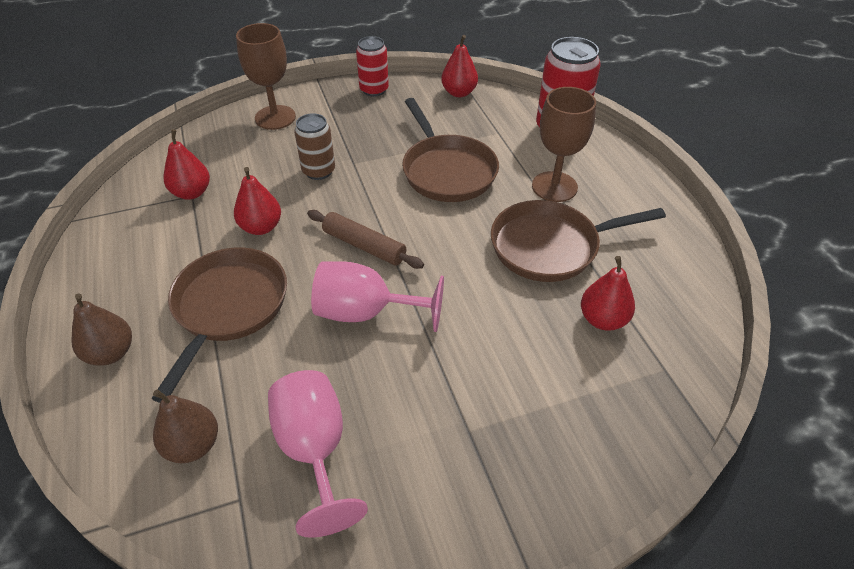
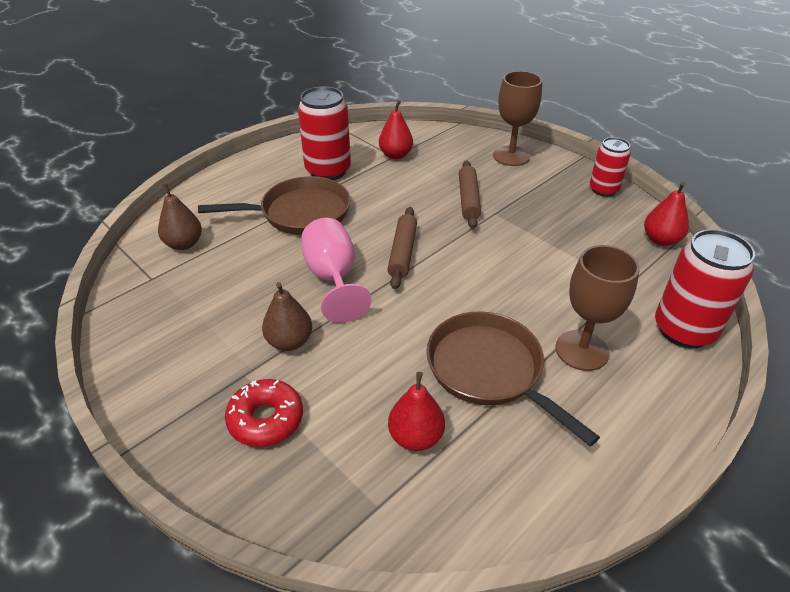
camera: 65 degrees right, 5 degrees down
(111, 353) = (239, 185): brown pear -> brown pear (289, 341)
(165, 257) = (328, 170): none -> red can
(261, 227) = (385, 197): red pear -> none
(315, 450) = (198, 297): pink goblet -> none
(318, 171) = (468, 199): brown can -> brown rolling pin
(447, 170) = (535, 268): brown pan -> none
(539, 426) = (266, 419): none -> red donut

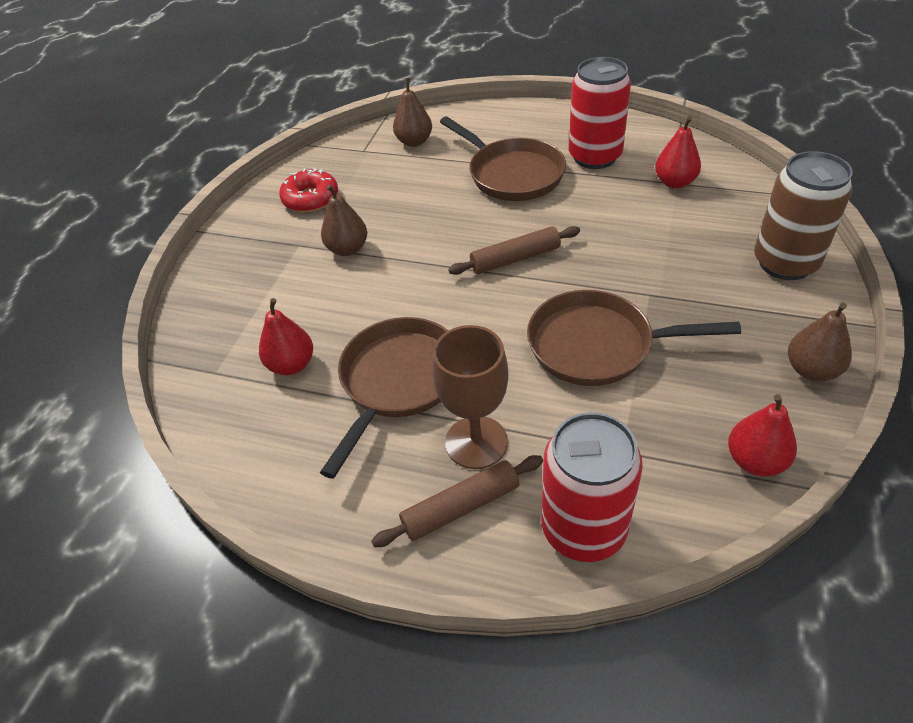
camera: 65 degrees right, 5 degrees up
(266, 419) = (262, 277): red donut -> red donut (311, 199)
(333, 278) = (441, 235): pink goblet -> none
(468, 199) = (652, 265): brown rolling pin -> brown rolling pin (460, 507)
(511, 156) = (785, 263): brown goblet -> brown can
(526, 254) = (598, 345): none -> brown pan
(603, 189) = (811, 370): red can -> brown pear

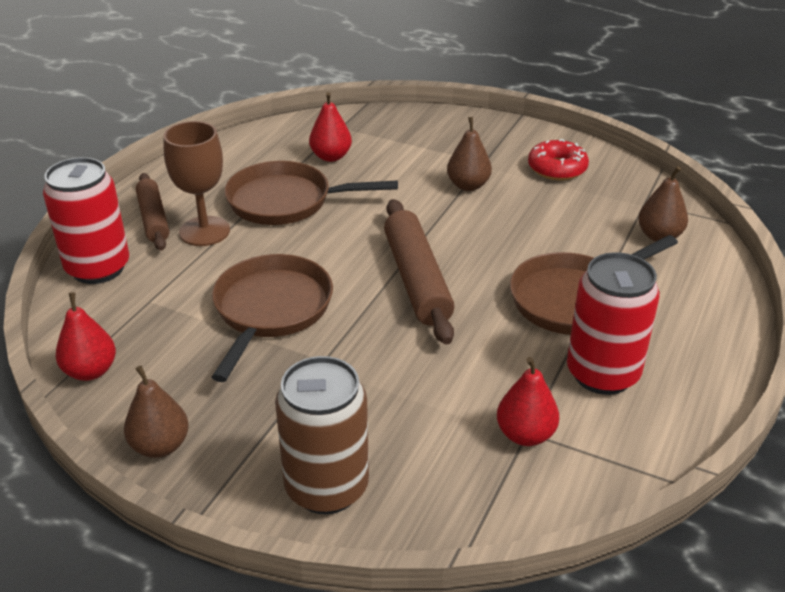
camera: 95 degrees right, 10 degrees down
(398, 382) = (286, 201): brown pan -> brown pan turned 150 degrees clockwise
(515, 258) = (417, 280): brown rolling pin -> brown rolling pin, size x1.53

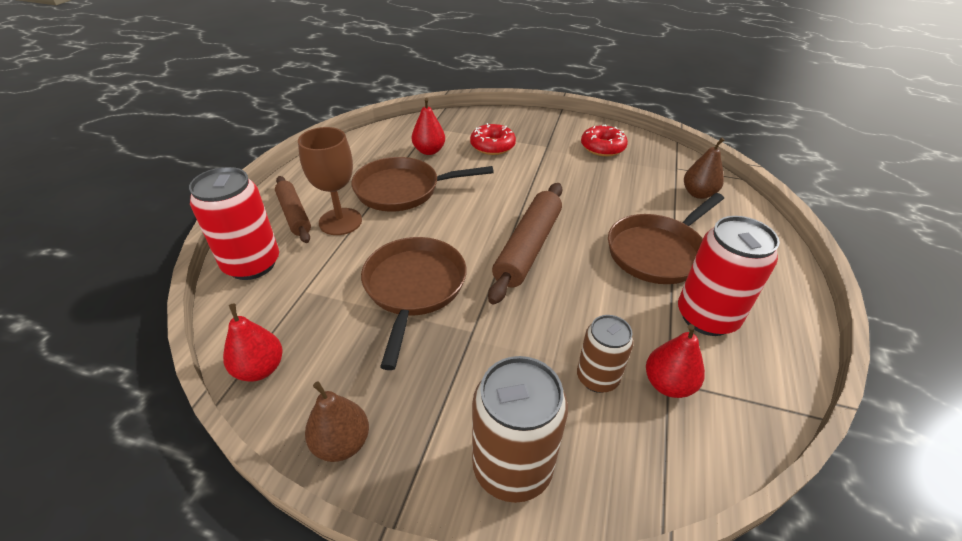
camera: 10 degrees left, 5 degrees up
(413, 156) = (492, 146): none -> red donut
(417, 280) = (528, 248): brown rolling pin -> brown rolling pin turned 45 degrees clockwise
(447, 420) = (597, 378): none -> brown can
(468, 185) = (542, 165): brown pear -> none

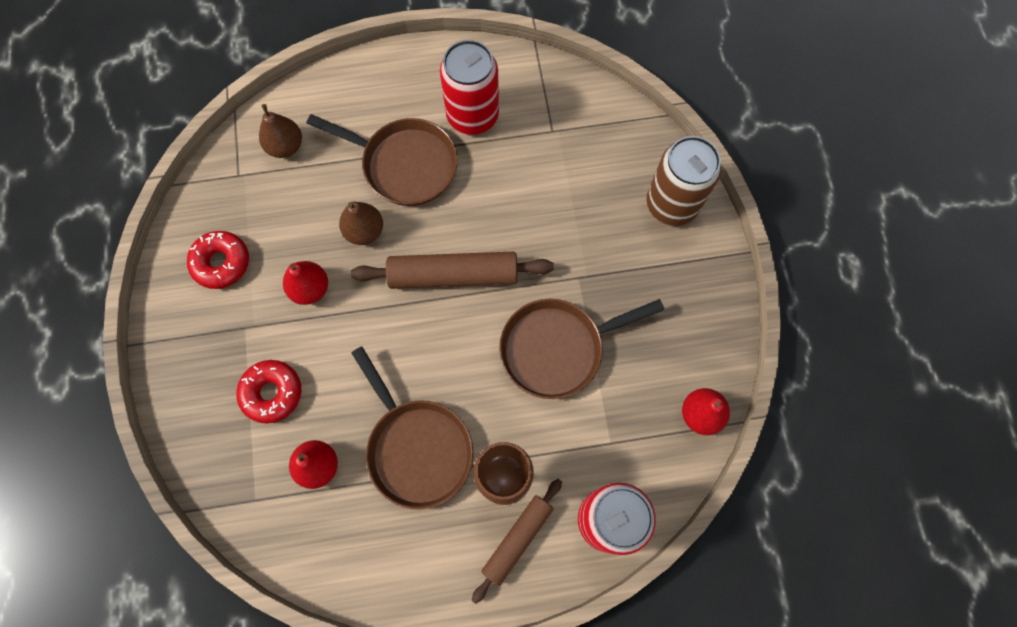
camera: 115 degrees left, 30 degrees up
(342, 443) = (717, 314): brown pear -> brown pear (364, 231)
(597, 378) = (575, 175): brown can -> none
(668, 384) = (555, 131): red pear -> red pear (310, 289)

